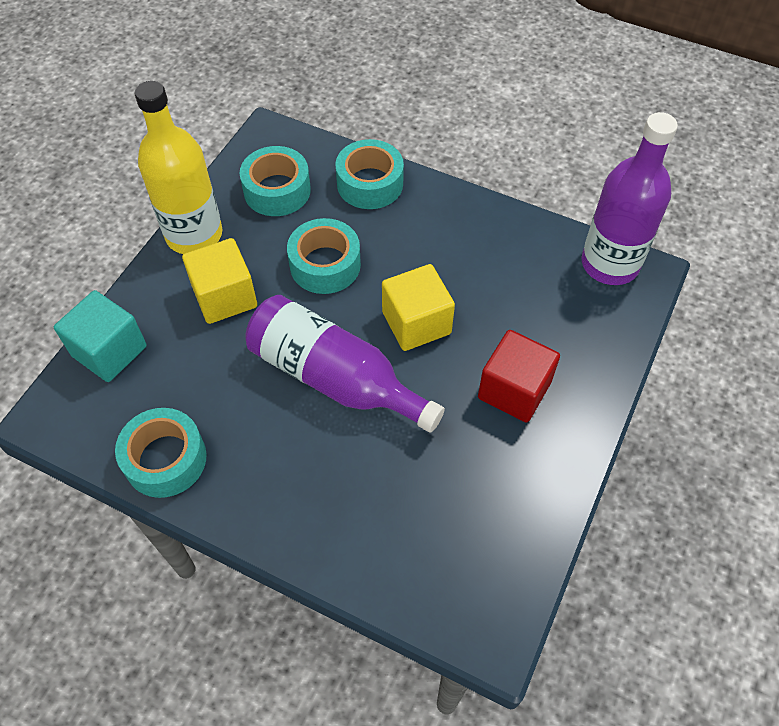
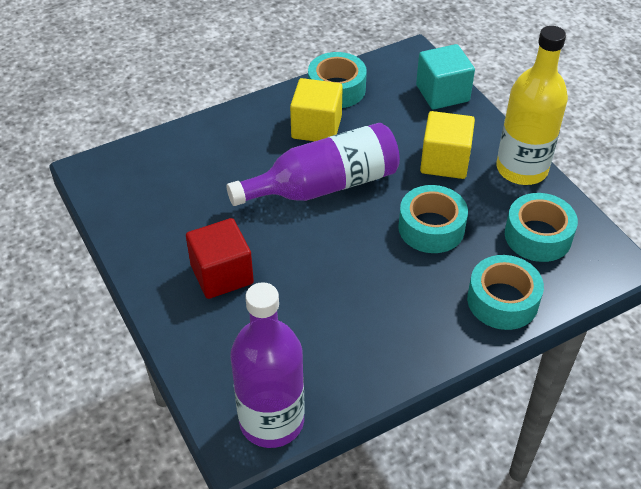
camera: 125 degrees right, 10 degrees down
(416, 323) = (330, 252): yellow cube -> yellow cube (316, 127)

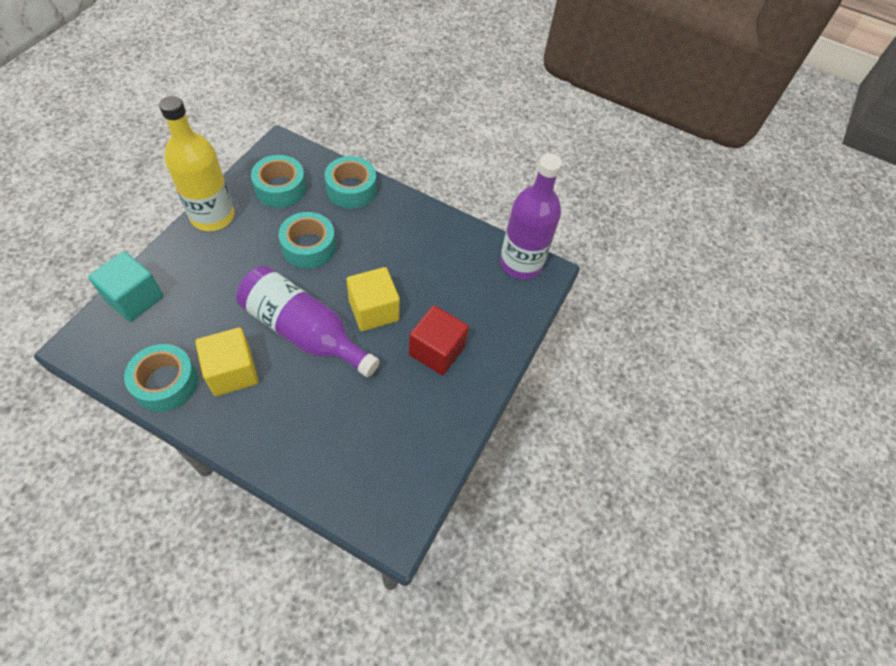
camera: 130 degrees left, 10 degrees up
(445, 161) = (229, 264): yellow cube -> yellow cube (373, 310)

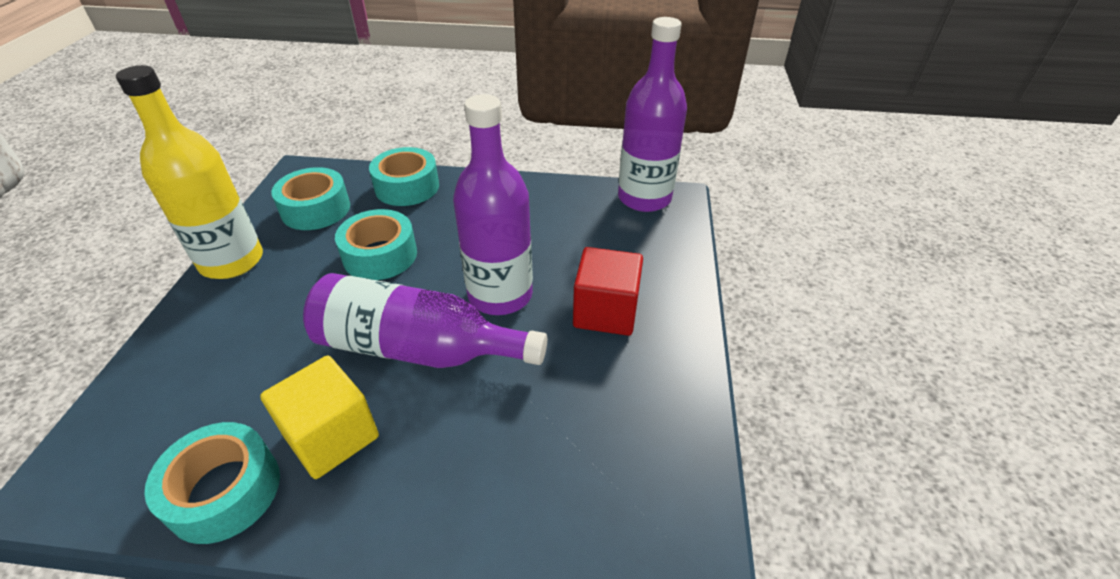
camera: 15 degrees left, 15 degrees down
(134, 298) = (137, 392): turquoise cube -> none
(373, 310) = (500, 295): yellow cube -> purple bottle

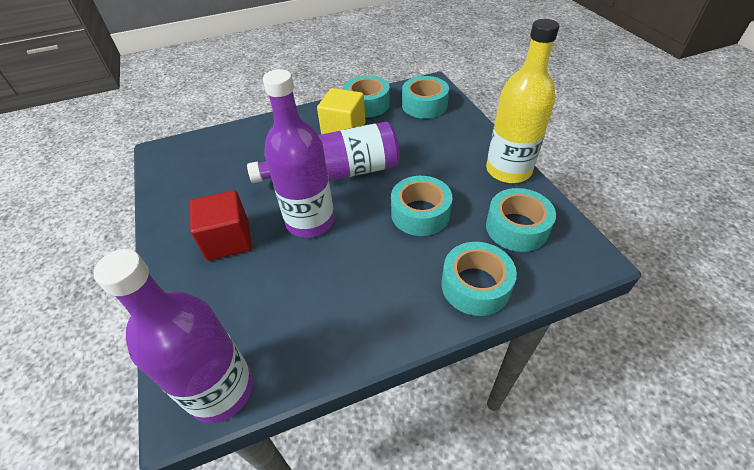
camera: 155 degrees right, 5 degrees up
(148, 429) = (424, 105): none -> turquoise tape

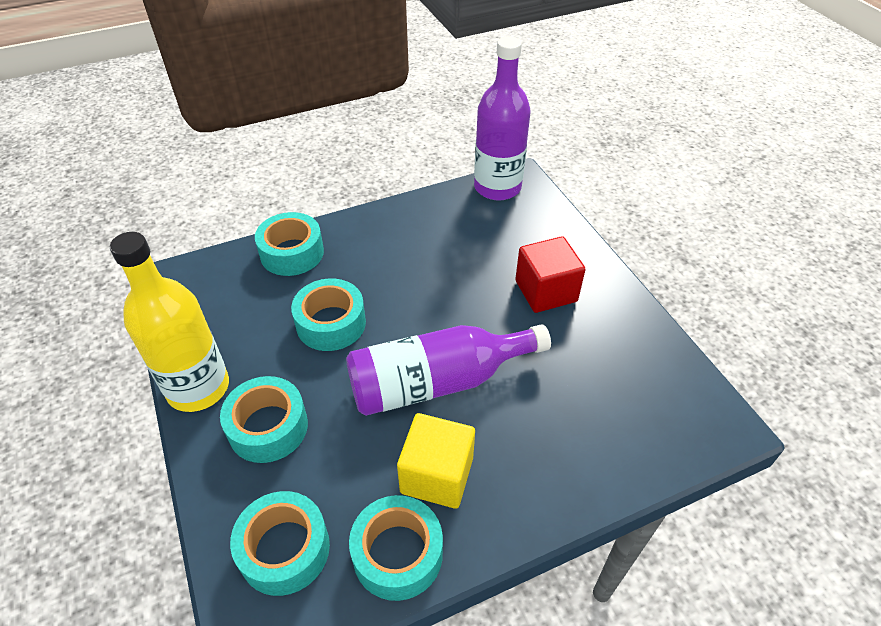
camera: 175 degrees right, 0 degrees up
(310, 221) = (460, 313): purple bottle -> none
(516, 227) = (227, 307): turquoise tape -> turquoise tape (268, 427)

